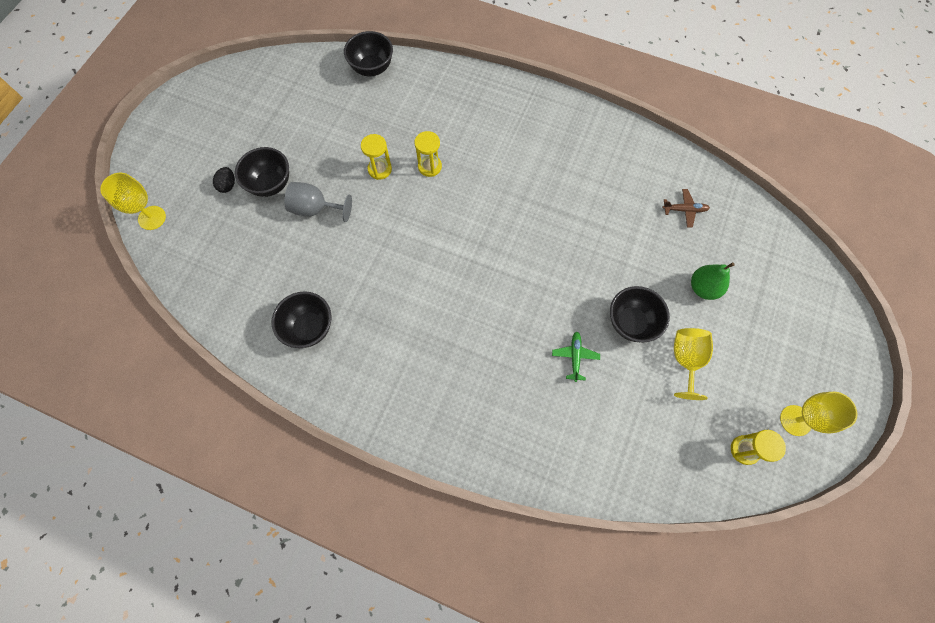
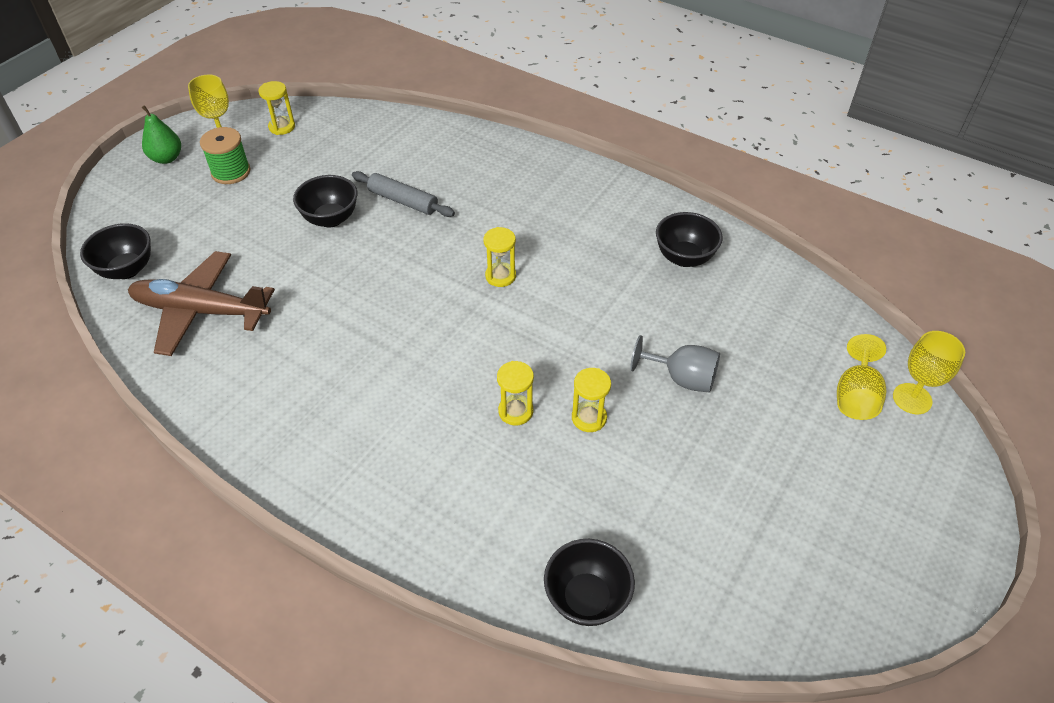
camera: 170 degrees left, 20 degrees down
(228, 185) = (813, 427): black egg -> none
(270, 184) = (749, 420): black bowl -> black bowl (127, 269)
(464, 281) = (500, 276): none -> yellow hourglass
(575, 356) = (403, 201): green plane -> grey rolling pin
(684, 210) = (200, 311): brown plane -> brown plane, size x2.47
(686, 360) = (293, 185): yellow goblet -> yellow goblet (855, 396)
(703, 288) = (235, 236): green pear -> green pear (167, 158)
(755, 369) = (231, 172): none -> green spool

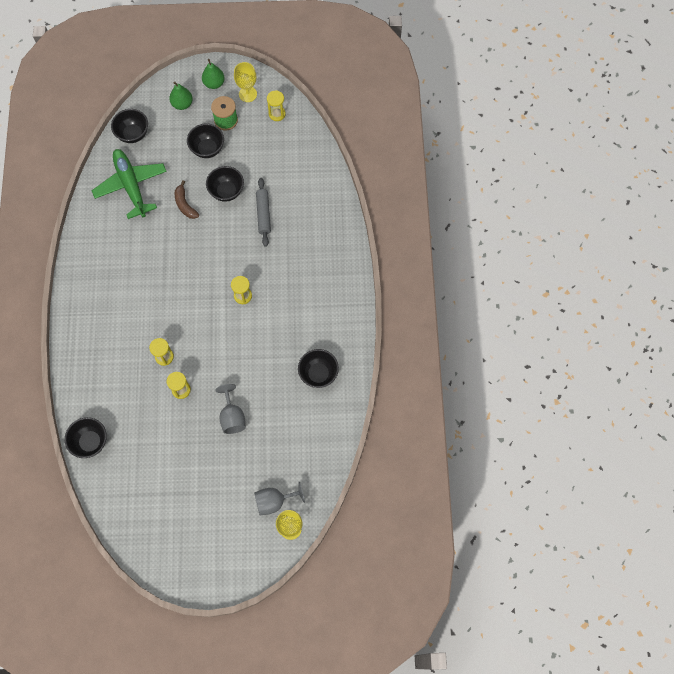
camera: 55 degrees right, 20 degrees up
(153, 200) = (182, 104): none -> green pear
(200, 311) = (131, 185): brown plane -> green plane
(248, 207) = (207, 149): none -> black bowl
(300, 268) = (185, 204): none -> brown banana
(855, 396) = (274, 501): yellow goblet -> grey goblet

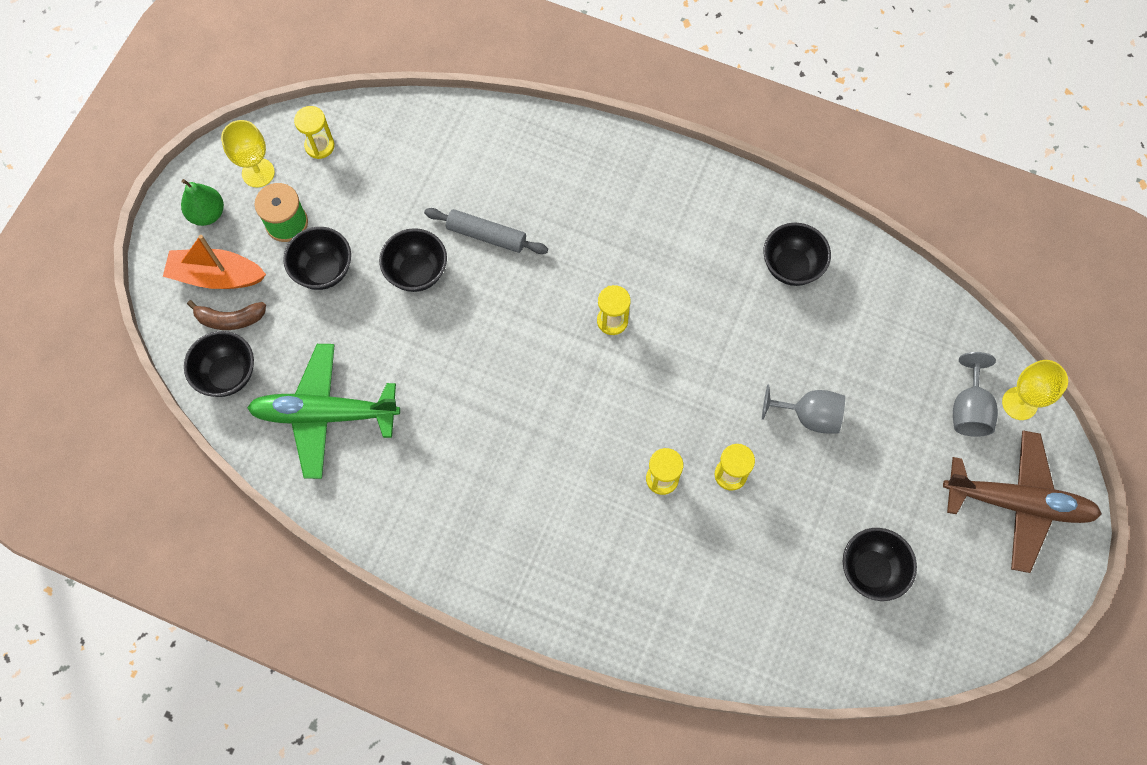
camera: 65 degrees left, 0 degrees up
(90, 442) = (760, 653): black bowl -> black bowl (871, 570)
(182, 104) = (216, 276): green pear -> orange boat
(185, 204) = (406, 343): brown banana -> brown banana (230, 319)
(229, 548) = (1018, 503): none -> brown plane

